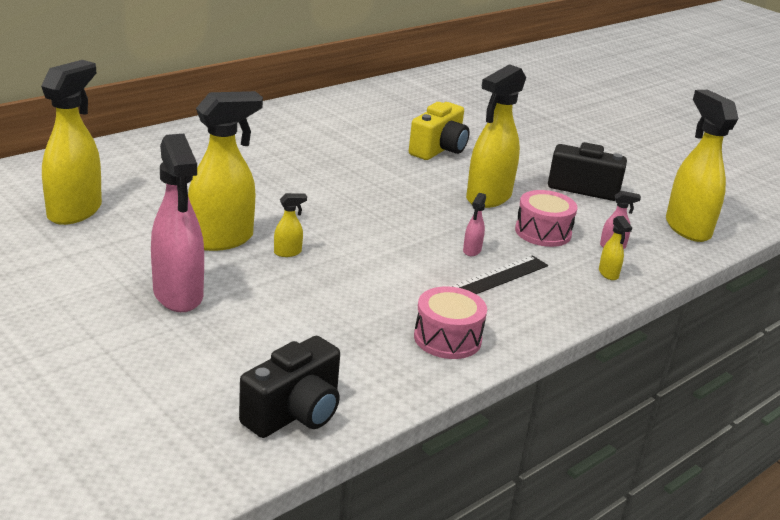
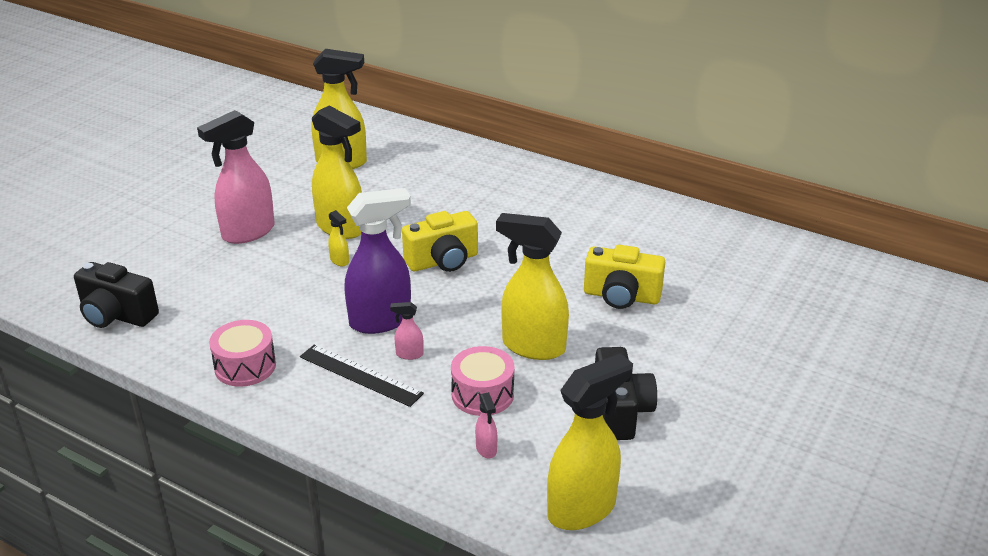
camera: 75 degrees right, 5 degrees up
(331, 203) = (443, 261): none -> yellow camera
(411, 253) = (381, 321): none -> purple spray bottle
(608, 274) = (420, 451): yellow spray bottle -> none

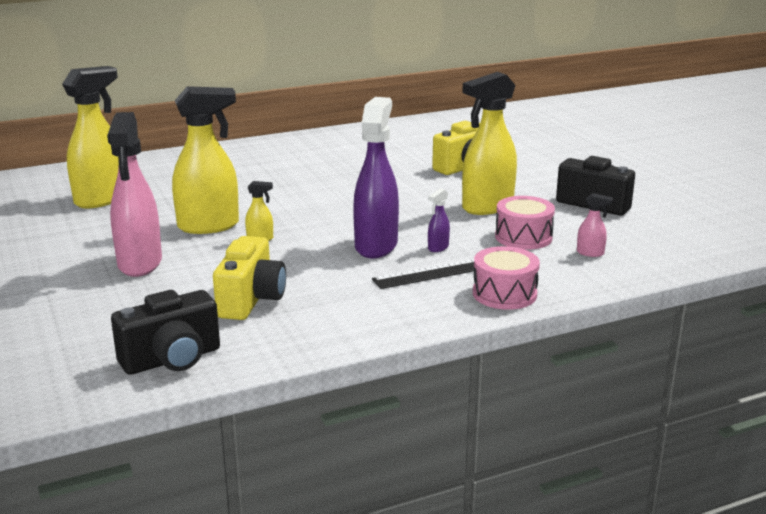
camera: 55 degrees left, 10 degrees down
(245, 366) = (360, 315): pink drum -> pink drum (504, 294)
(409, 354) = (438, 248): pink spray bottle -> purple spray bottle
(443, 261) = (328, 204): yellow camera -> yellow camera (251, 300)
(582, 509) = (687, 242): yellow spray bottle -> none

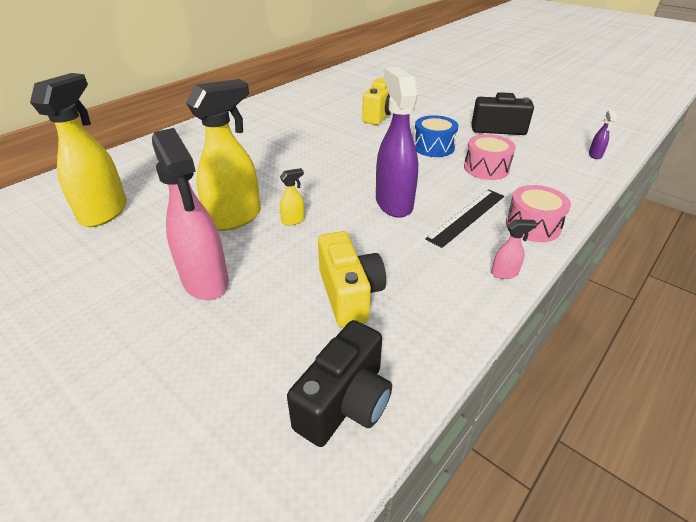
camera: 25 degrees left, 15 degrees up
(438, 248) = (440, 193): purple spray bottle -> purple spray bottle (595, 155)
(487, 207) = (433, 147): yellow spray bottle -> blue drum
(590, 253) = (543, 171): pink spray bottle -> pink spray bottle (505, 273)

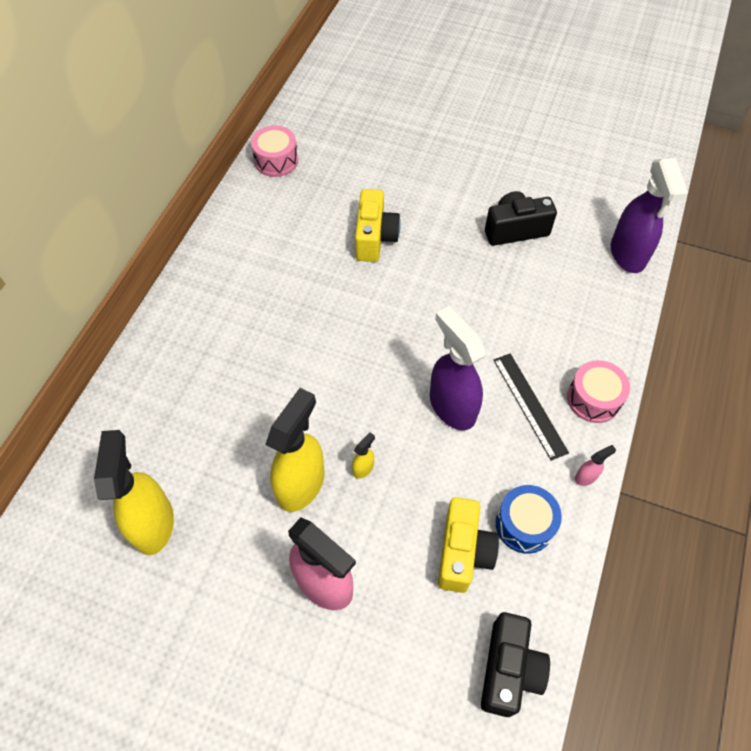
camera: 20 degrees left, 20 degrees up
(349, 294) = (463, 552): yellow camera -> yellow camera turned 45 degrees clockwise
(433, 147) = (457, 289): blue drum -> blue drum (524, 524)
(466, 216) = (529, 405): black ruler -> black ruler turned 45 degrees counterclockwise
(486, 168) = (524, 314): pink drum -> pink drum (276, 161)
(595, 155) = (627, 255): purple spray bottle -> purple spray bottle, size x2.39

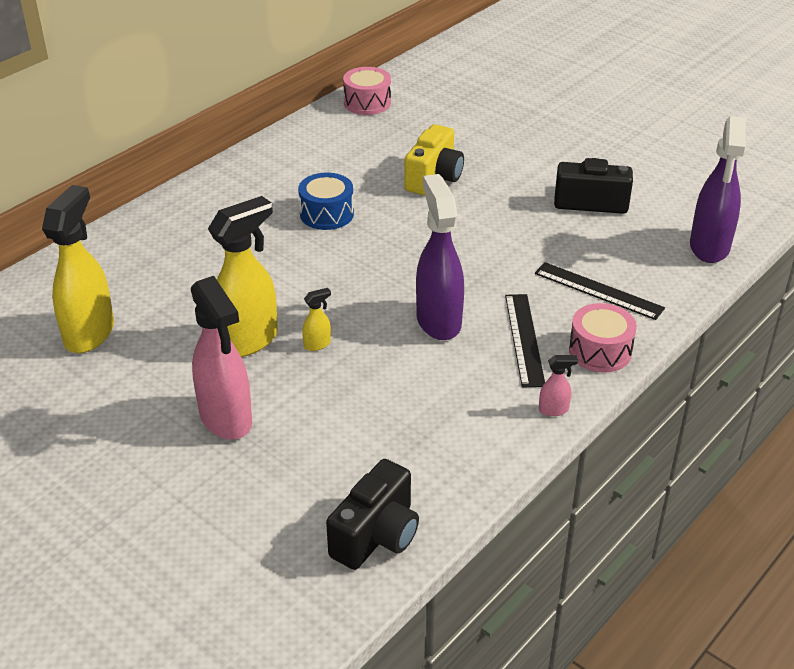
camera: 20 degrees right, 20 degrees down
(463, 552) = (382, 433): yellow camera -> none
(524, 524) = (462, 429): blue drum -> blue drum (327, 214)
(564, 331) = (598, 291): none -> black ruler

